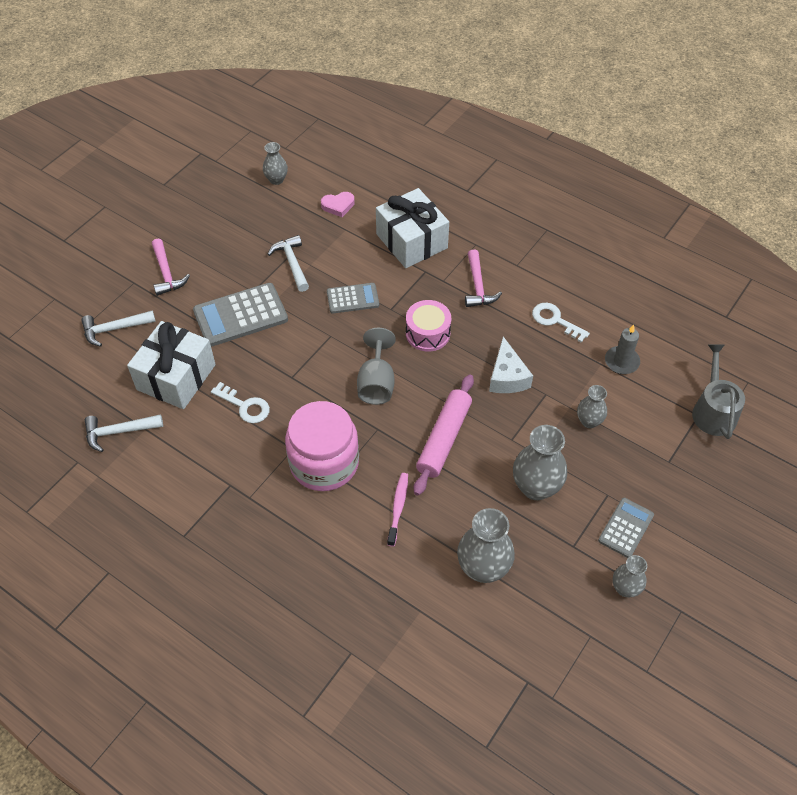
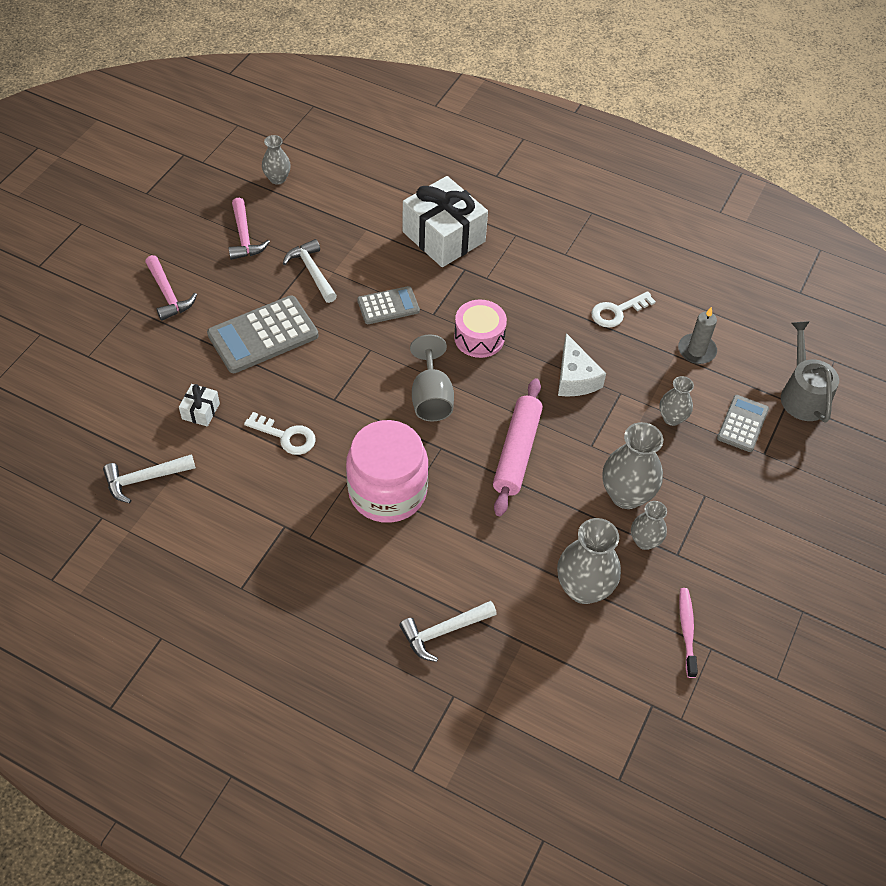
camera: 10 degrees left, 0 degrees up
(114, 329) = (118, 363): white hammer -> white hammer (443, 631)
(176, 377) = (201, 411): white gift -> white gift, size x0.44
(338, 206) = (353, 203): pink heart -> none
(398, 508) = (479, 532): pink toothbrush -> pink toothbrush (687, 630)
(478, 286) = (526, 281): pink hammer -> pink hammer (244, 237)
(555, 320) = (617, 312): white key -> white key turned 60 degrees counterclockwise
(625, 528) = (730, 529): grey calculator -> grey calculator (742, 424)
(625, 588) = (740, 594): grey vase -> grey vase (645, 541)

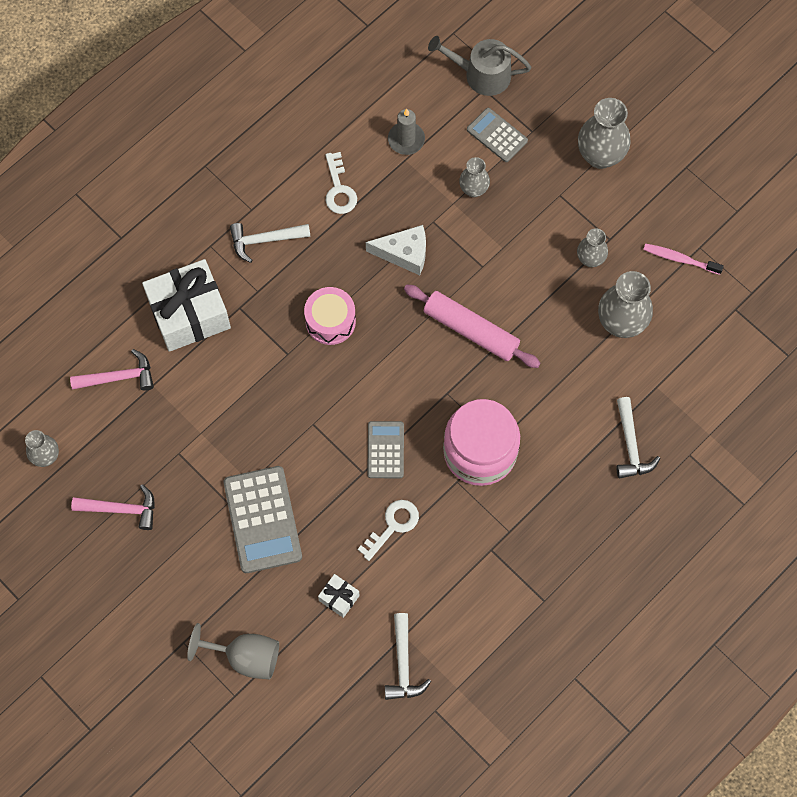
camera: 70 degrees left, 15 degrees up
(168, 294) = (177, 602): pink hammer -> pink hammer (119, 377)
(312, 272) = (194, 453): white hammer -> white hammer (265, 240)
(388, 306) = (263, 392): grey calculator -> grey calculator (385, 450)
(431, 397) = (388, 385): grey goblet -> grey goblet (245, 657)
(626, 495) = (541, 256): grey vase -> grey vase (600, 155)

